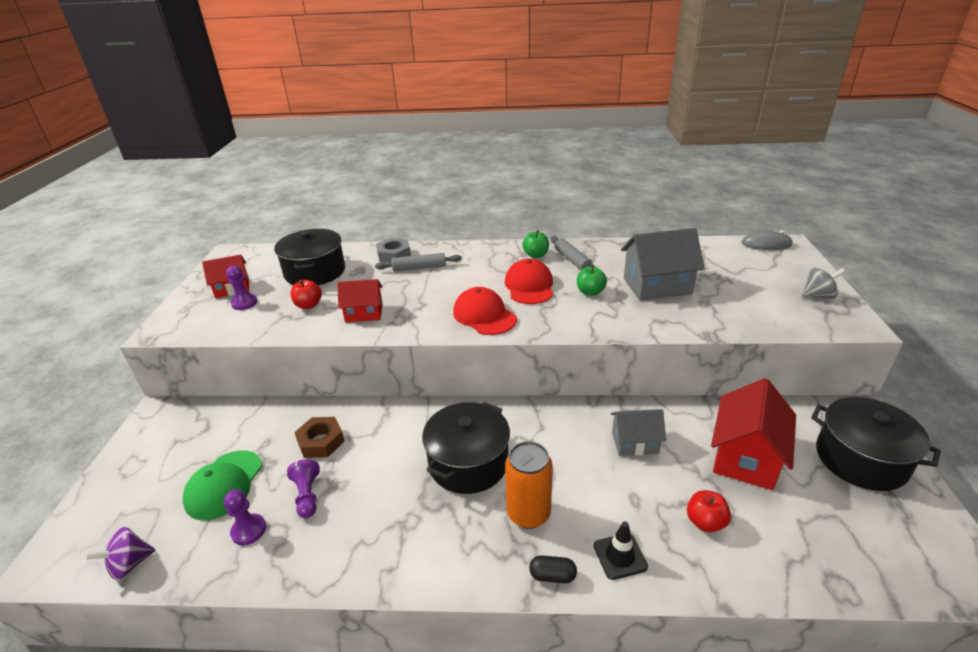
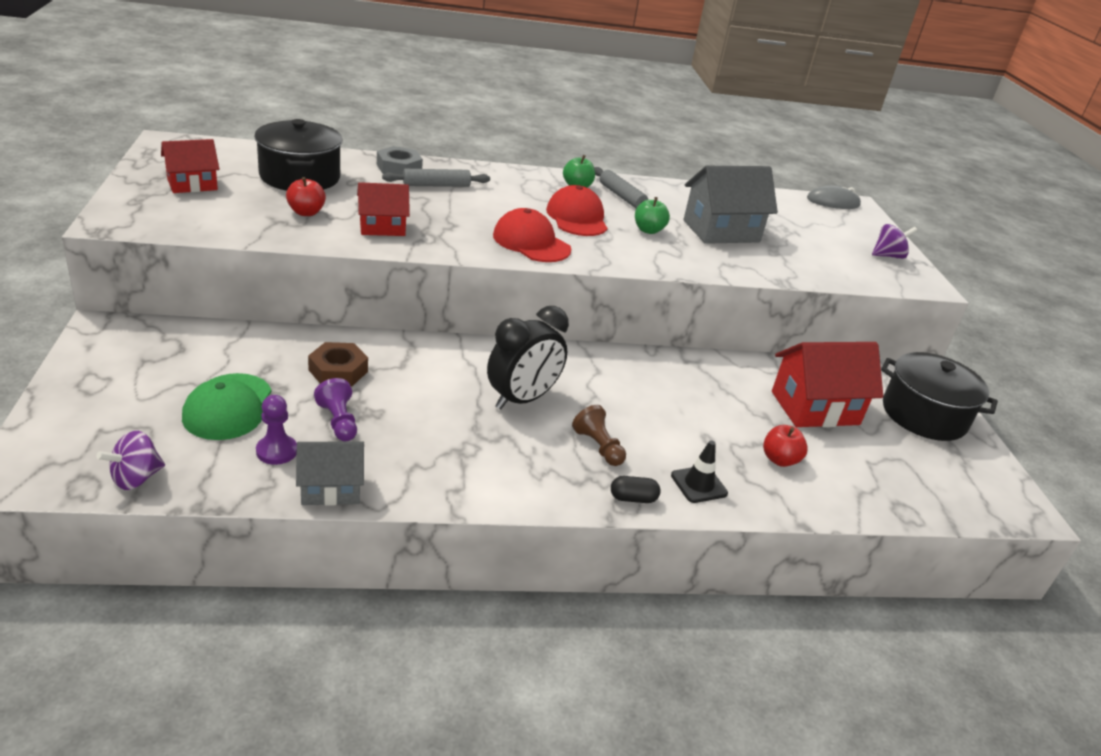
camera: 15 degrees left, 0 degrees up
(244, 303) = (217, 202): purple pawn -> none
(468, 463) = (522, 399): black pot -> black clock
(528, 513) = (598, 447): orange can -> brown pawn
(635, 442) = (701, 390): grey house -> grey house (331, 489)
(745, 457) = (815, 408): red house -> red house turned 60 degrees clockwise
(818, 296) = (888, 256): grey spinning top -> purple spinning top

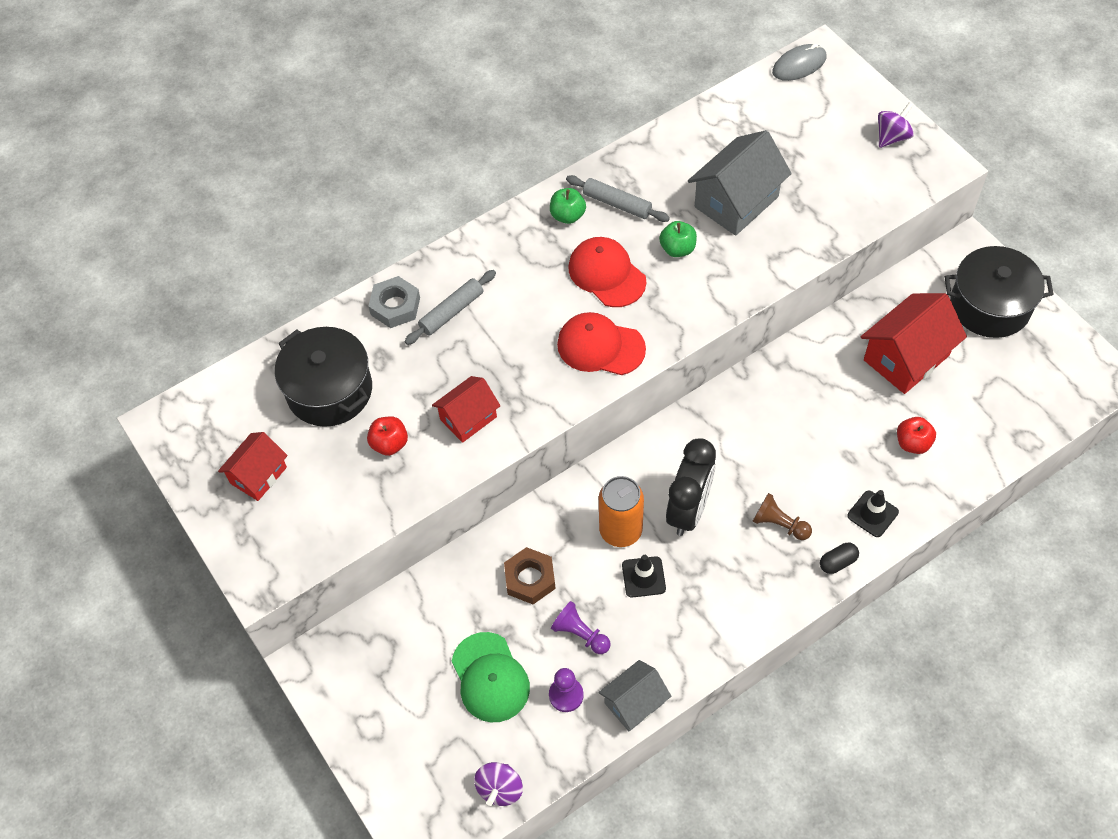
camera: 20 degrees left, 25 degrees up
(436, 417) = (643, 577): none -> black traffic cone
(448, 382) = (620, 530): none -> orange can

